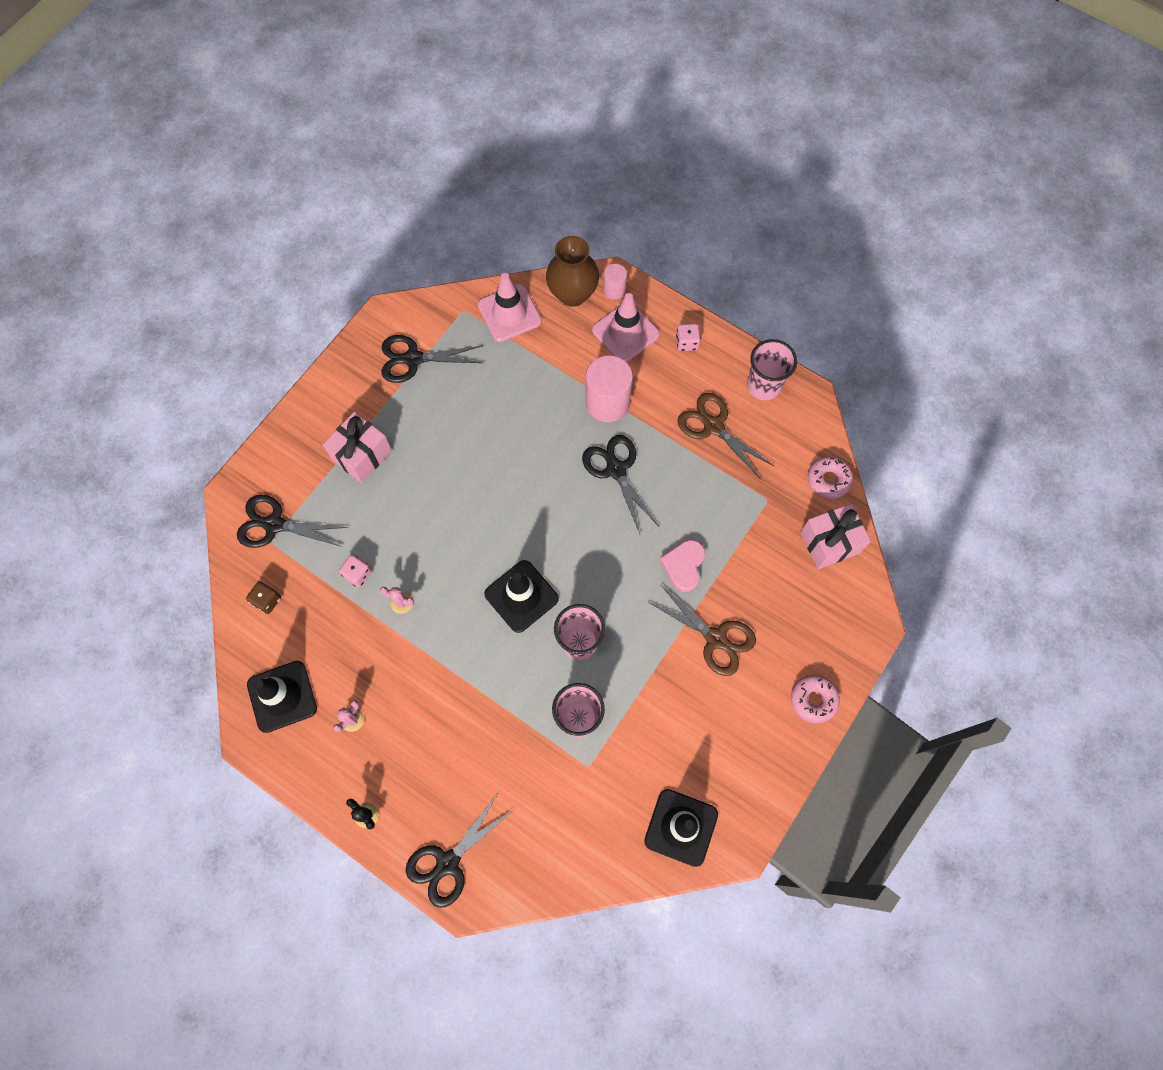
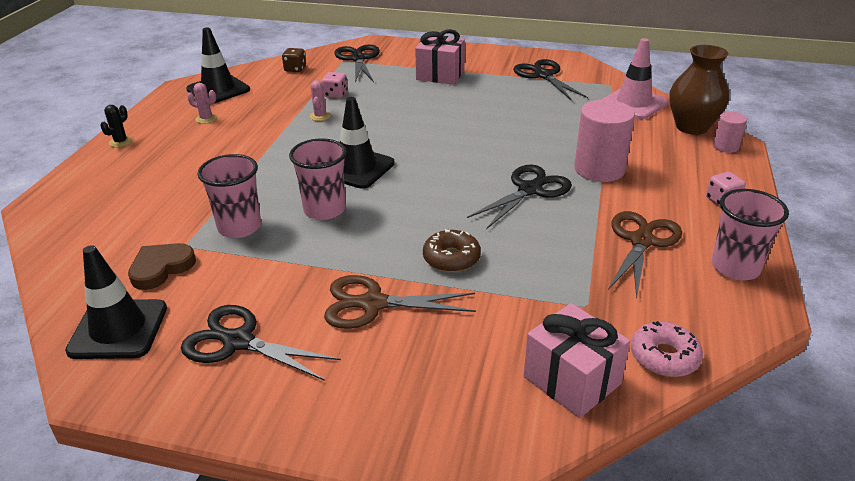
camera: 70 degrees right, 35 degrees down
(447, 863) = (76, 188): black scissors -> black scissors (238, 342)
(614, 789) = (161, 268): none -> brown heart
(625, 332) = (687, 162): pink traffic cone -> none
(684, 565) = (451, 258): pink heart -> brown donut
(716, 638) = (372, 304): brown scissors -> brown scissors turned 75 degrees clockwise
(813, 699) = (324, 417): pink donut -> none

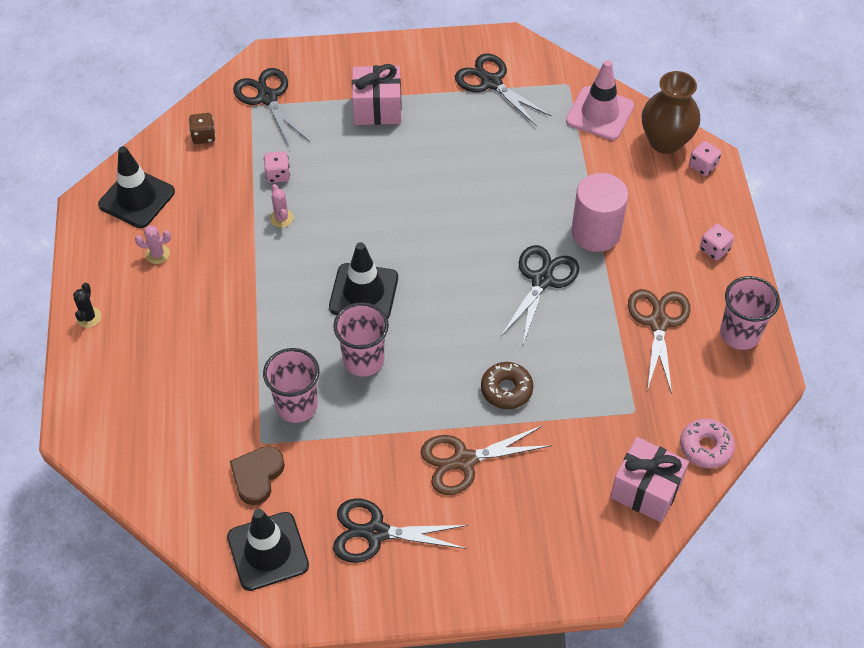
camera: 20 degrees left, 20 degrees up
(725, 146) = (703, 166): pink cylinder -> pink dice

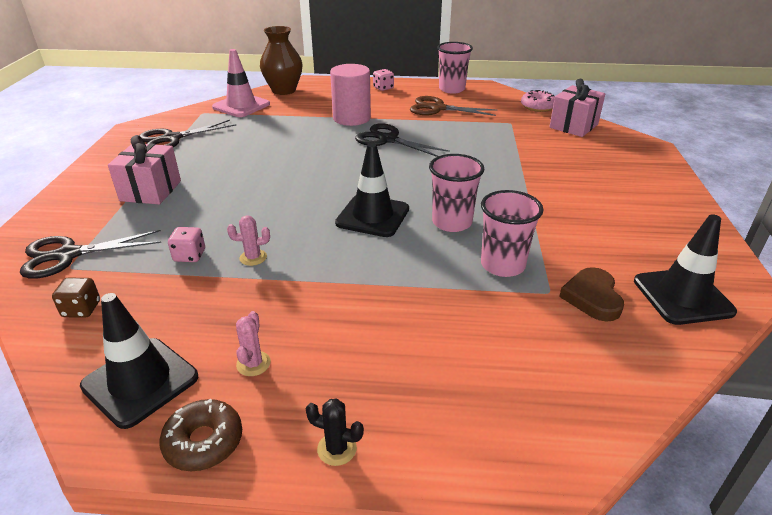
camera: 80 degrees left, 20 degrees down
(257, 476) = (592, 297): brown heart -> brown heart turned 60 degrees clockwise
(375, 532) = (640, 231): black scissors -> none
(464, 461) = (558, 185): brown scissors -> none
(506, 389) = (489, 162): brown donut -> brown donut (204, 442)
(703, 166) = (312, 83): pink dice -> none

